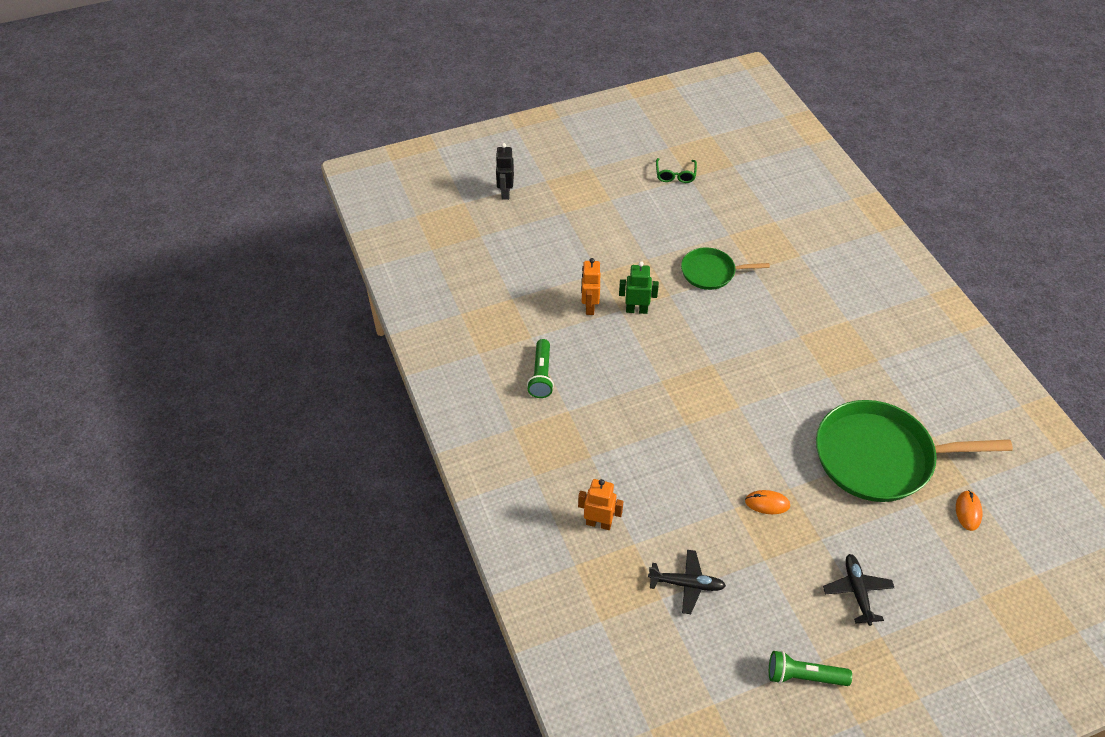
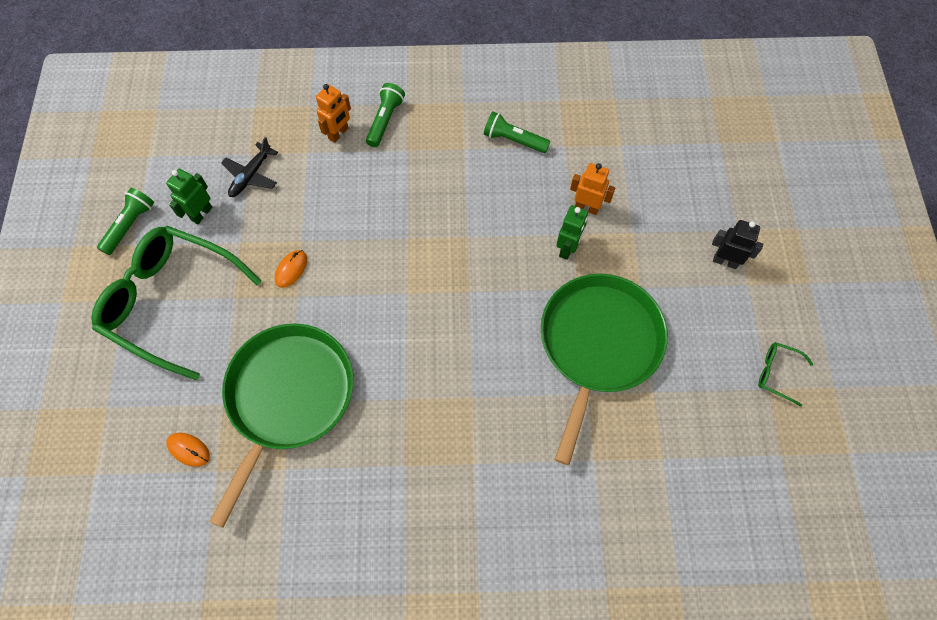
camera: 110 degrees right, 15 degrees up
(505, 193) = (784, 183): black robot -> black robot (725, 261)
(564, 487) = (385, 120): none -> green flashlight
(711, 272) = (598, 345): green pan -> green pan, size x1.90
(753, 611) = (201, 214): none -> green robot
(857, 591) = (171, 302): black plane -> green glasses

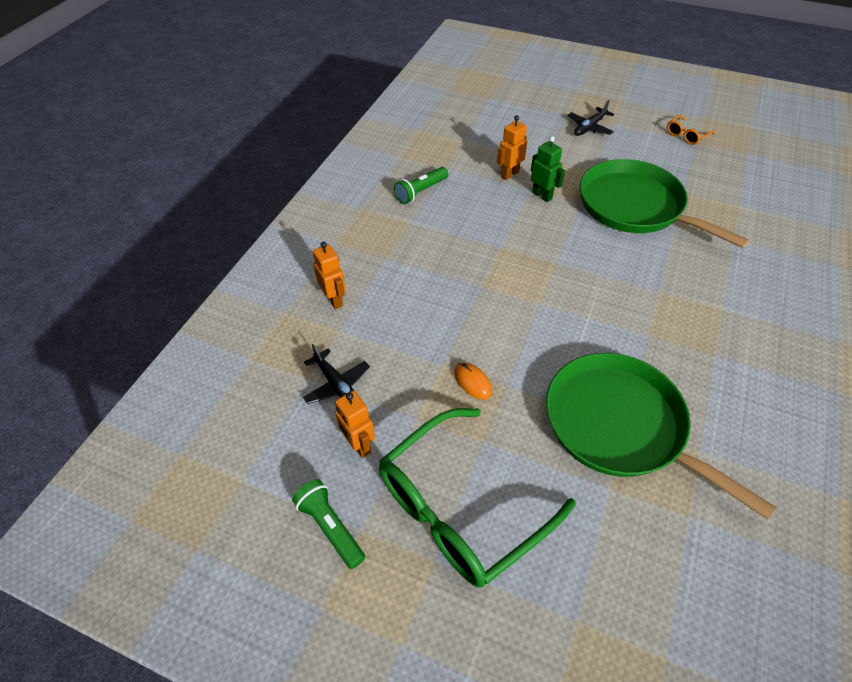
camera: 65 degrees left, 15 degrees down
(188, 450) = (657, 538): orange mouse -> none
(201, 214) = (358, 445): green robot -> orange robot
(385, 120) = (343, 263): green flashlight -> none
(725, 261) = (589, 127): black robot -> black plane
(777, 373) = (686, 135): green glasses -> orange glasses

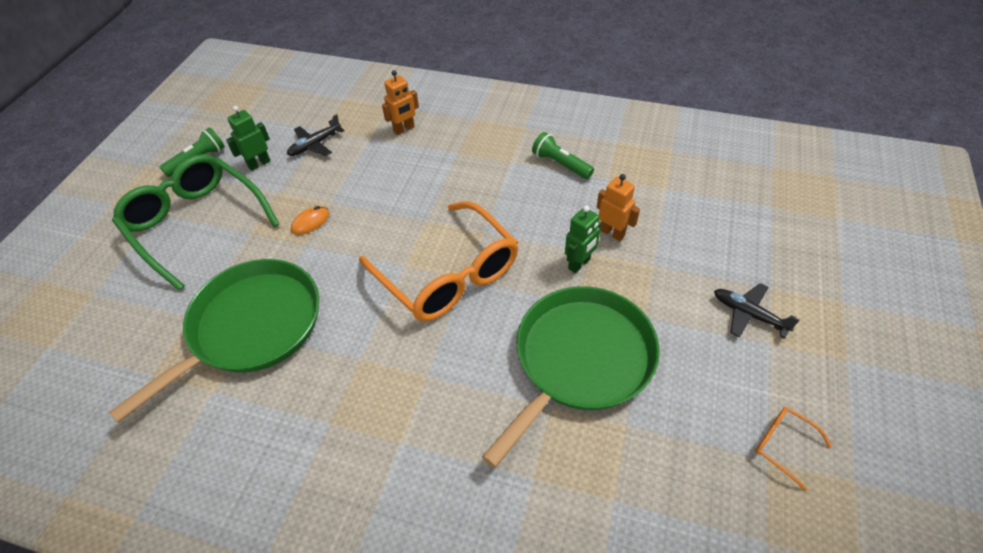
camera: 85 degrees right, 0 degrees up
(358, 445) = (259, 164): orange robot -> green robot
(551, 273) = (448, 274): none -> orange glasses

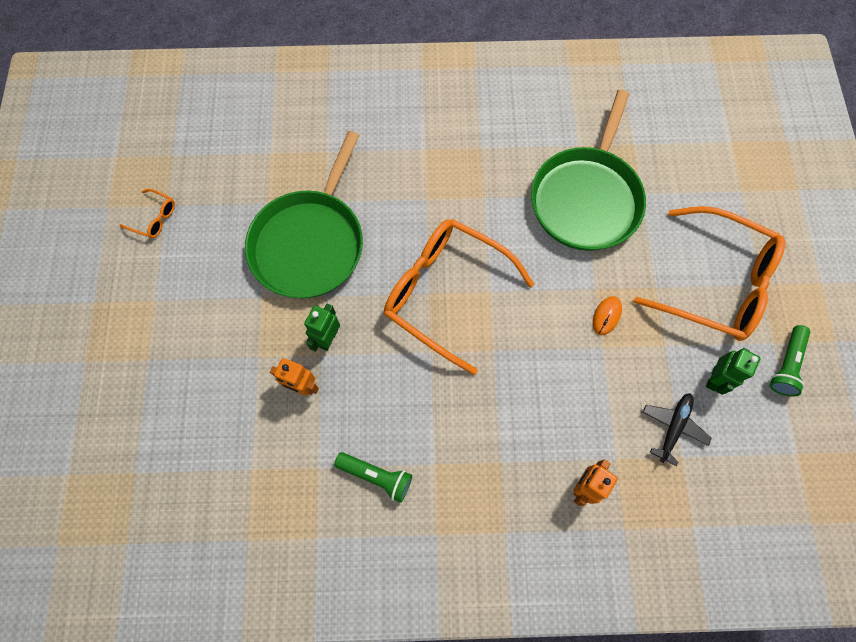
camera: 160 degrees right, 20 degrees up
(196, 224) = (715, 283): green glasses -> orange glasses
(749, 314) = (170, 324): black plane -> none

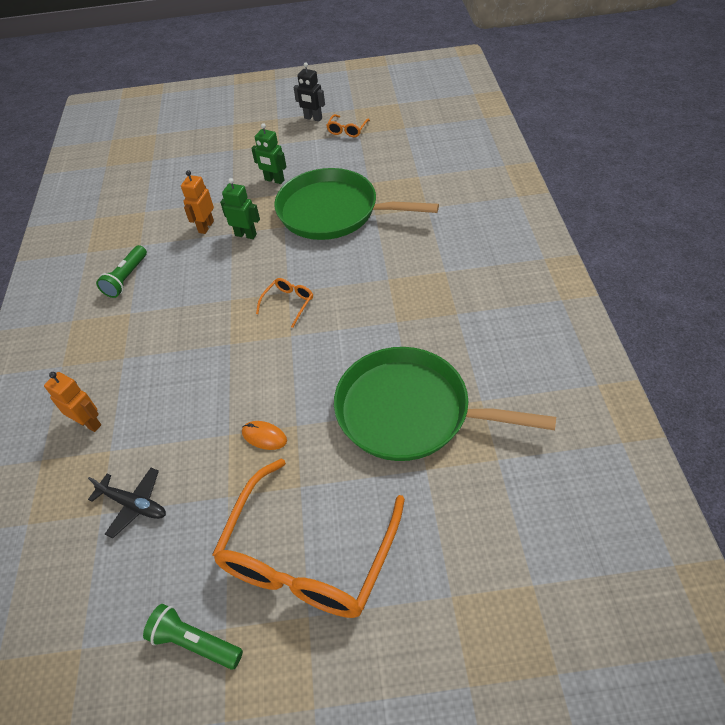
camera: 90 degrees right, 20 degrees down
(111, 257) = (313, 118): none -> black robot
(446, 293) = (288, 303): orange glasses -> orange glasses, size x0.40
(714, 378) = (184, 550): green robot -> green robot (274, 180)

